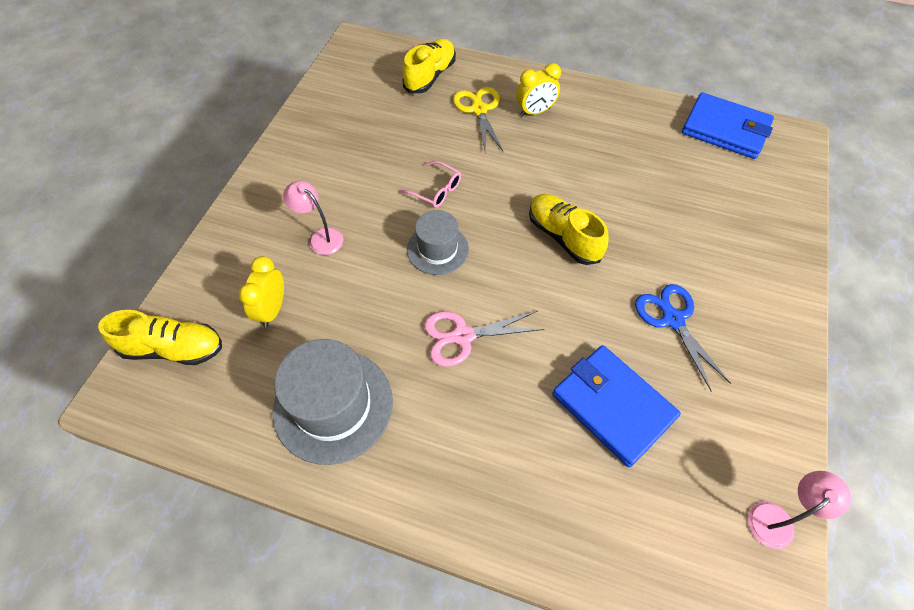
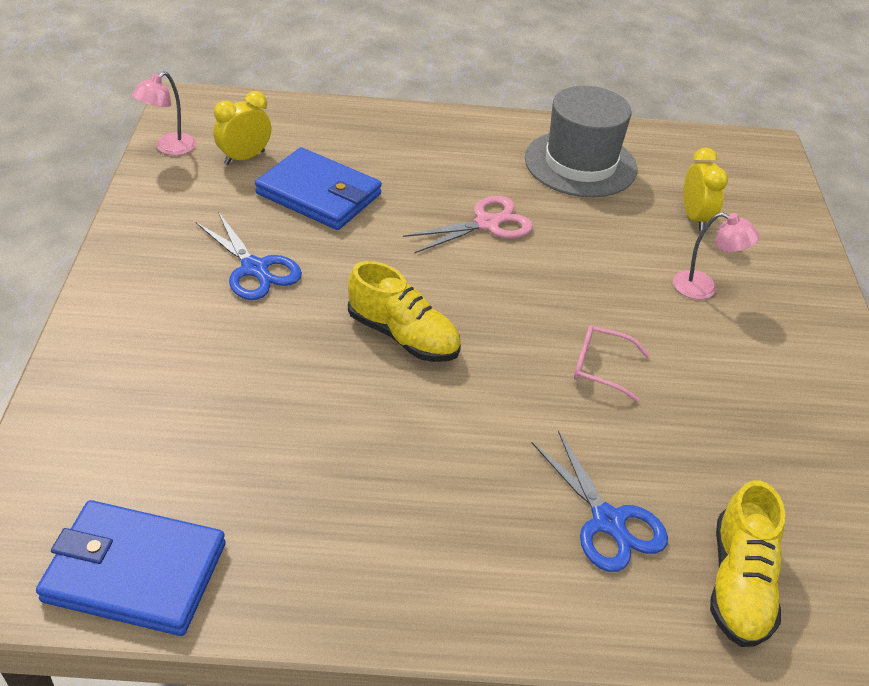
camera: 160 degrees right, 15 degrees down
(173, 348) = (756, 179): yellow shoe -> none
(437, 249) = (557, 297): grey hat -> none
(479, 110) = (608, 522): yellow scissors -> blue scissors
(535, 112) = (506, 538): yellow clock -> yellow clock (244, 157)

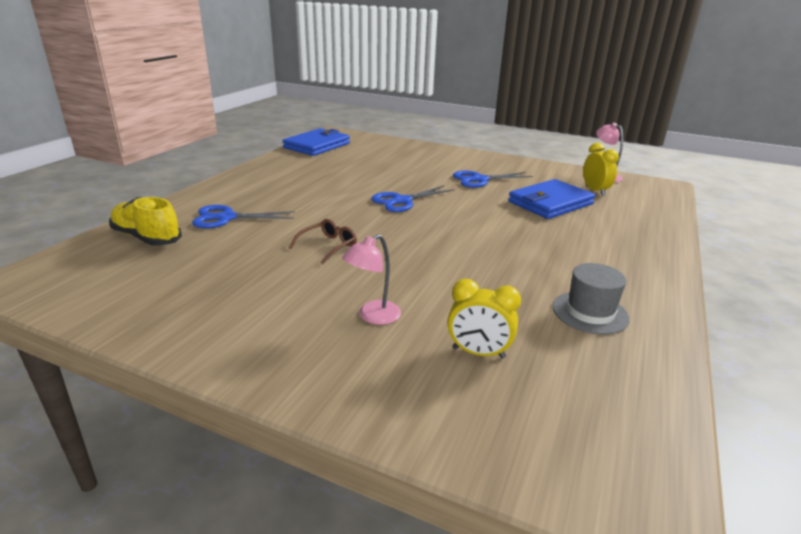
camera: 115 degrees right, 15 degrees down
(403, 336) = (402, 201): yellow shoe -> blue scissors
(487, 224) = (502, 246): pink scissors -> none
(580, 164) = (590, 312): grey hat -> grey hat, size x0.61
(600, 367) = (328, 246): pink glasses -> brown glasses

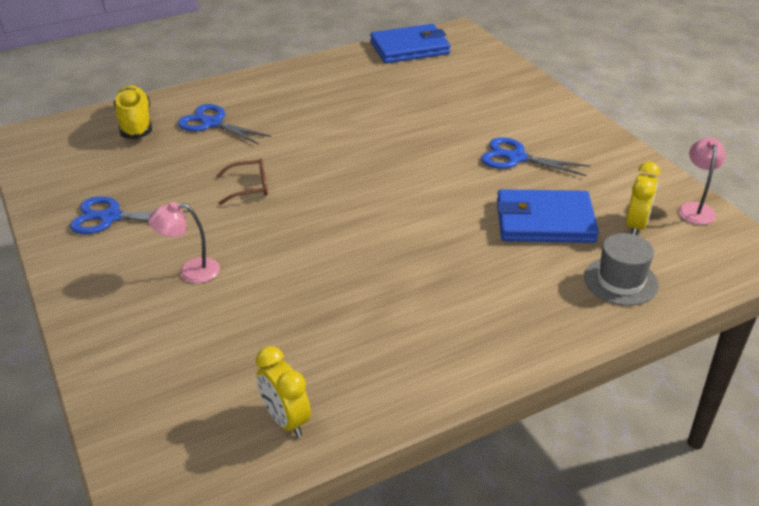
camera: 40 degrees right, 10 degrees up
(402, 201) = (386, 158): blue scissors -> blue scissors (110, 217)
(478, 353) = (217, 340): yellow clock -> yellow clock (286, 420)
(590, 312) = (361, 356): grey hat -> grey hat (620, 281)

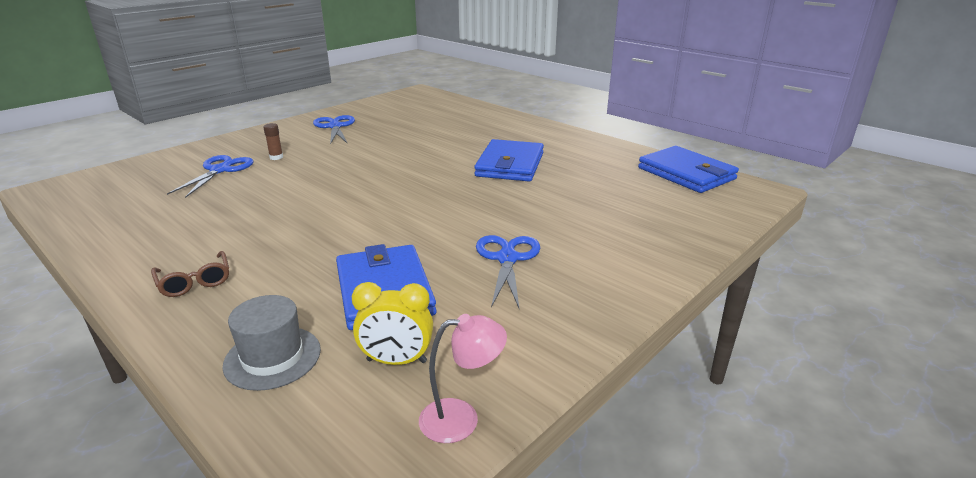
camera: 70 degrees right, 10 degrees down
(135, 124) = (453, 111): yellow shoe -> none
(190, 271) = (276, 157): pink lamp -> brown glue stick
(212, 123) = (471, 129): blue scissors -> blue scissors (220, 170)
(249, 187) = (388, 155): brown glasses -> brown glasses (194, 282)
(286, 420) = (102, 214): yellow clock -> none
(333, 121) = (510, 165): none -> blue wallet

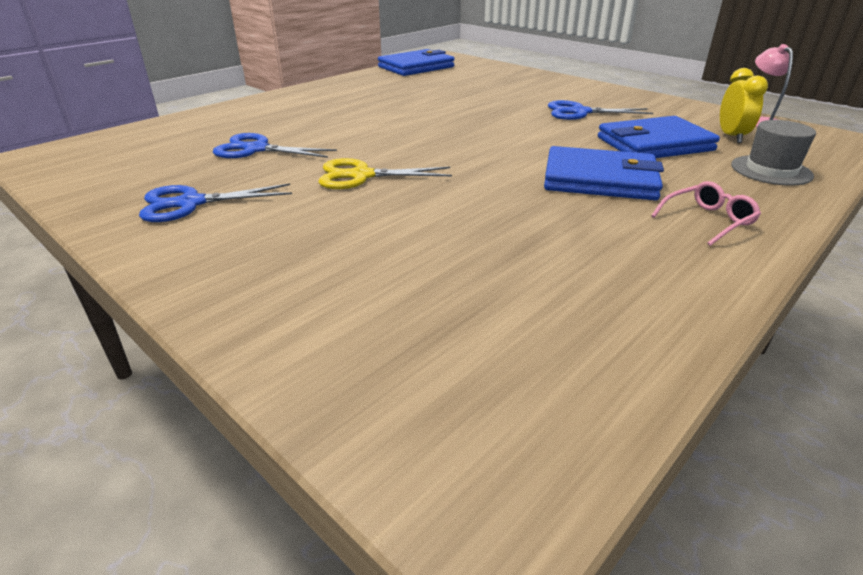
camera: 90 degrees left, 5 degrees up
(194, 282) = (708, 220): brown glasses -> pink glasses
(220, 170) = (380, 273): blue scissors -> blue scissors (256, 149)
(276, 157) = (329, 232): brown glue stick -> none
(355, 161) = (361, 176): none -> yellow scissors
(510, 165) = (389, 110): blue wallet -> blue wallet (600, 180)

